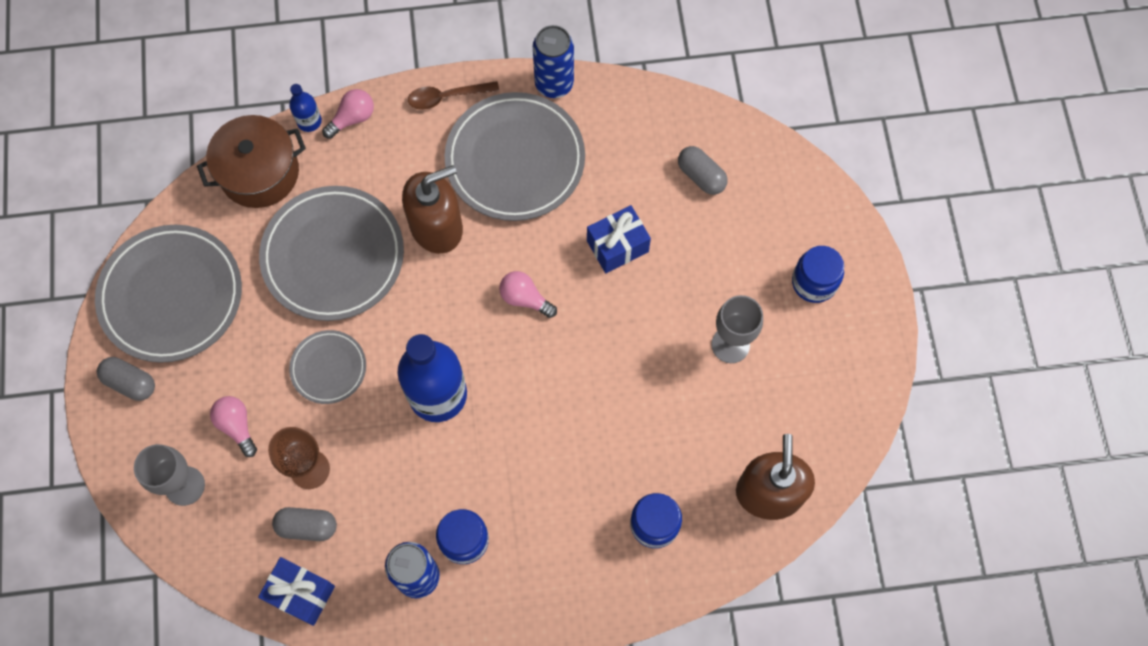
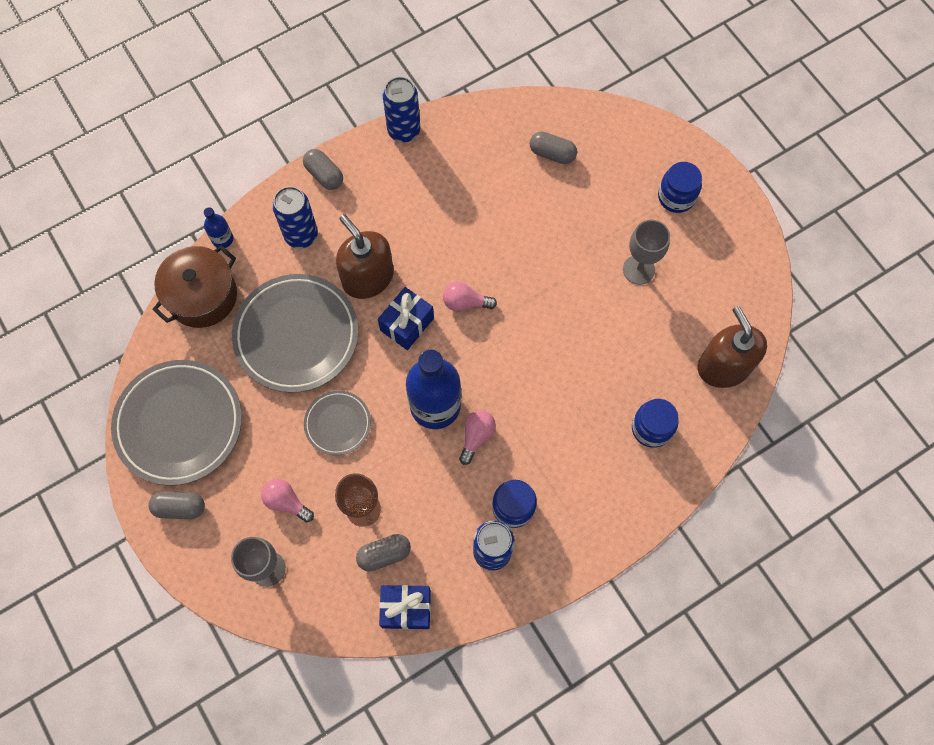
camera: 25 degrees left, 0 degrees up
(352, 118) = (257, 222): pink light bulb -> pink light bulb (476, 436)
(391, 151) = (301, 235): none -> blue can
(436, 226) = (367, 277): brown soap dispenser -> brown soap dispenser turned 75 degrees counterclockwise
(447, 97) = (324, 175): brown spoon -> grey capsule
(515, 160) = (403, 201): grey plate -> none
(617, 246) = (516, 232): blue gift -> blue gift (407, 324)

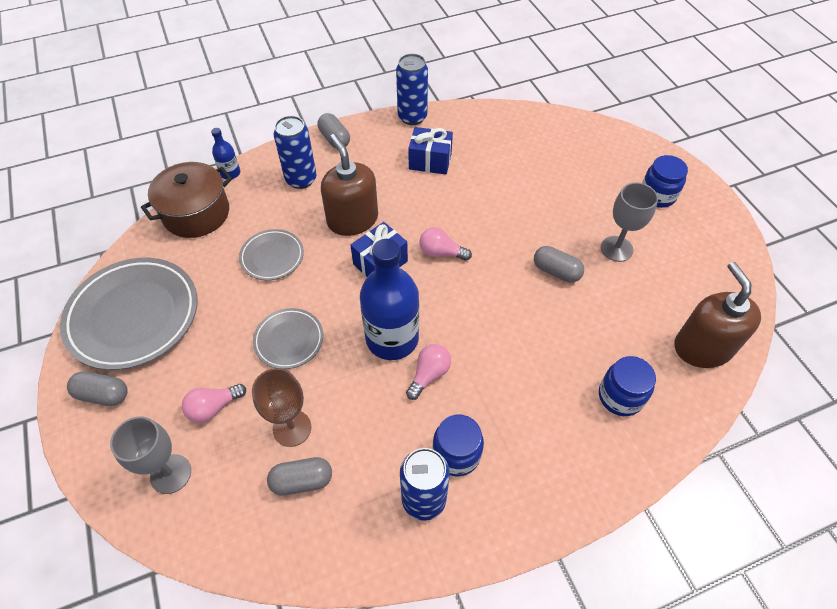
camera: 10 degrees right, 15 degrees down
(286, 502) = (213, 407): pink light bulb -> pink light bulb turned 75 degrees counterclockwise
(296, 335) = (272, 257): grey plate -> grey plate, size x0.52
(406, 609) = (311, 548): blue gift -> blue gift (430, 161)
(552, 154) = (542, 149): grey capsule -> grey capsule (556, 271)

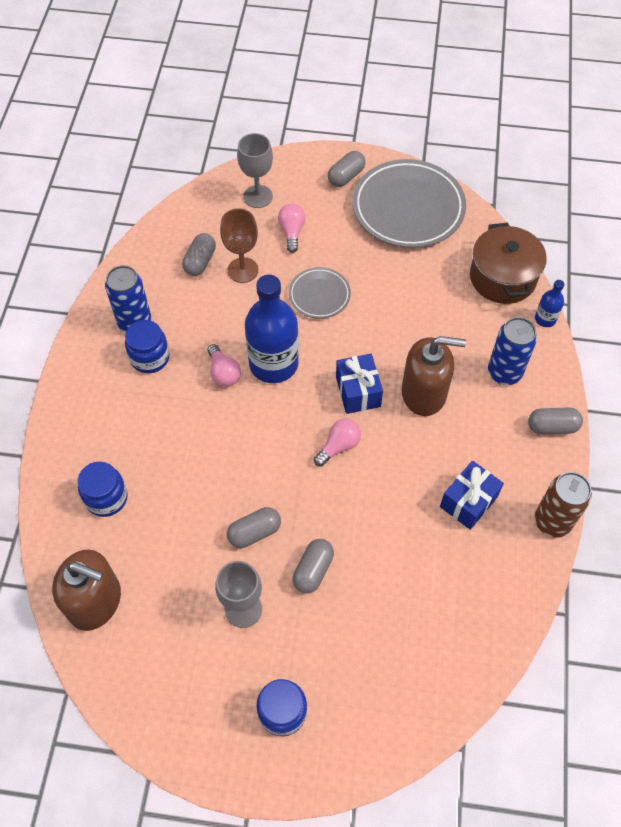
camera: 120 degrees right, 5 degrees up
(272, 257) = (415, 314): grey plate -> none
(412, 117) = (552, 521): blue can -> brown can
(553, 223) = (313, 570): none -> grey capsule

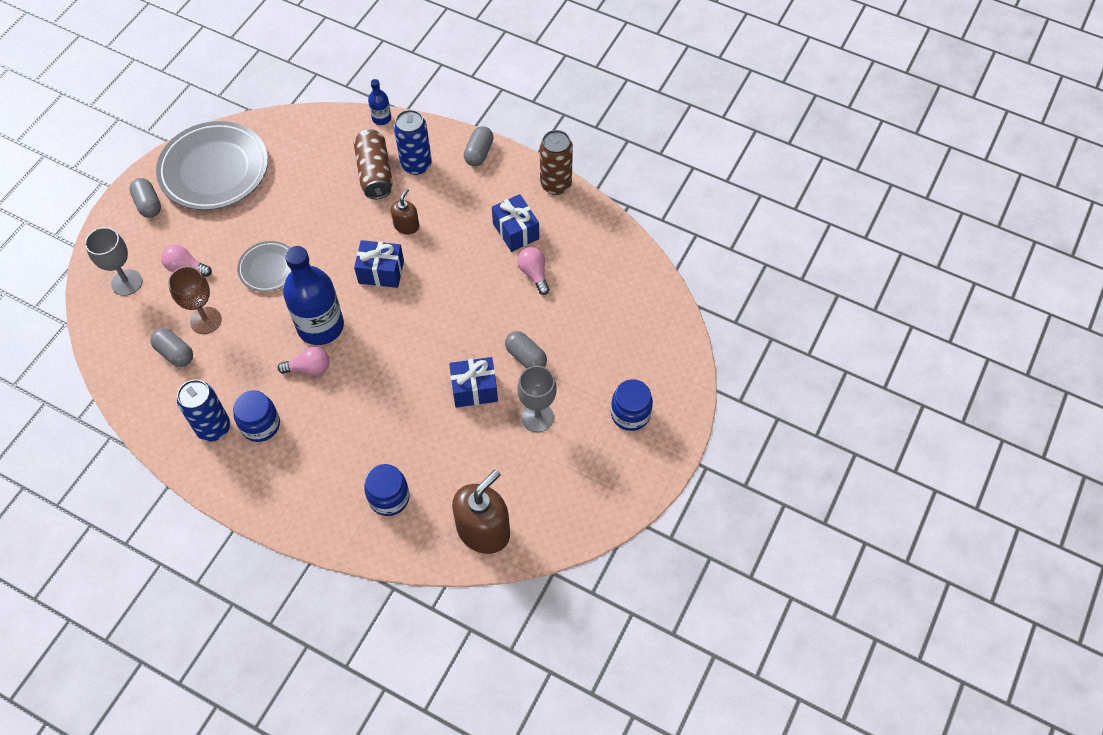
camera: 70 degrees left, 0 degrees up
(254, 532) = (474, 389): grey capsule -> blue gift
(338, 446) = (425, 303): pink light bulb -> pink light bulb (534, 274)
(424, 393) = (406, 226): brown soap dispenser -> brown soap dispenser, size x0.53
(473, 340) = (375, 173): none -> brown can
(502, 277) = (326, 130): brown pot -> none

